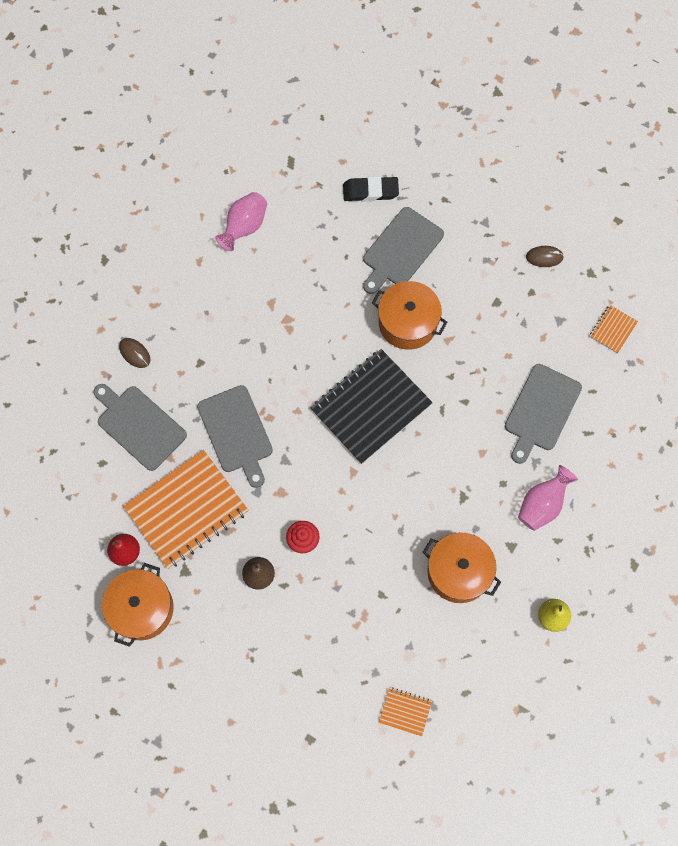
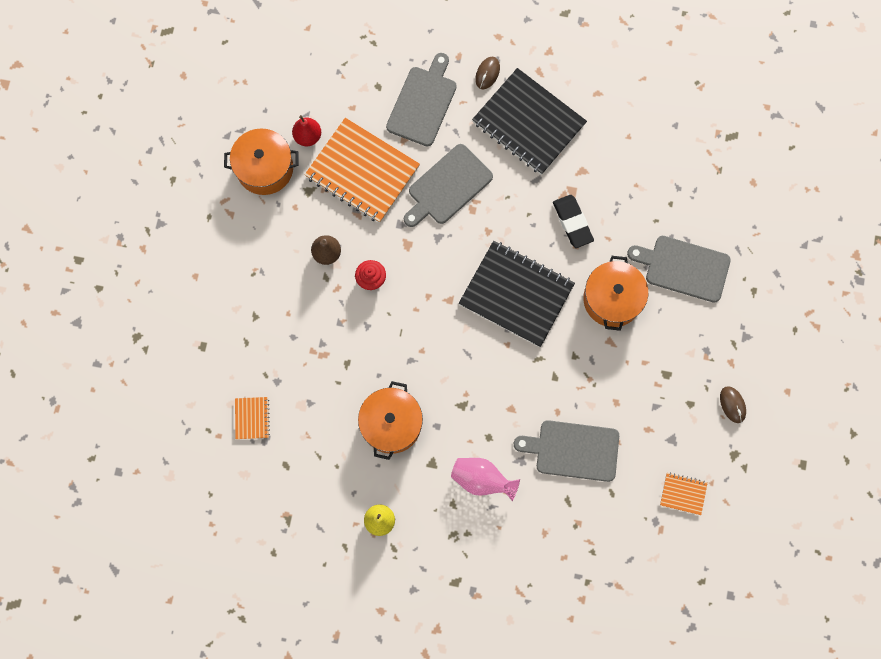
camera: 70 degrees right, 5 degrees up
(202, 333) = (528, 123): none -> black notebook
(244, 227) = (647, 120): pink vase -> none
(370, 191) = (733, 219): black eraser -> black eraser (572, 222)

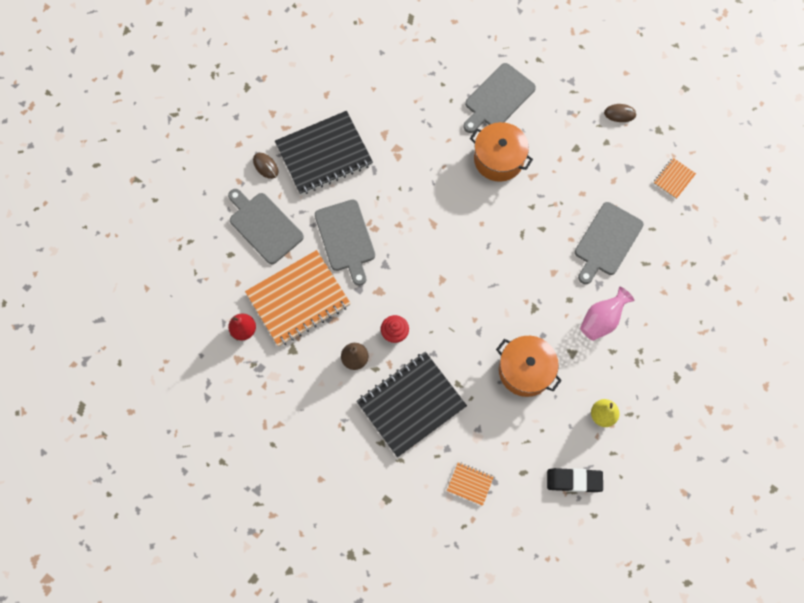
camera: 65 degrees left, 5 degrees down
(265, 168) = (253, 378): orange pot -> none
(516, 294) = (461, 227): black notebook -> black notebook (411, 404)
(572, 222) = (423, 159): black eraser -> black eraser (574, 480)

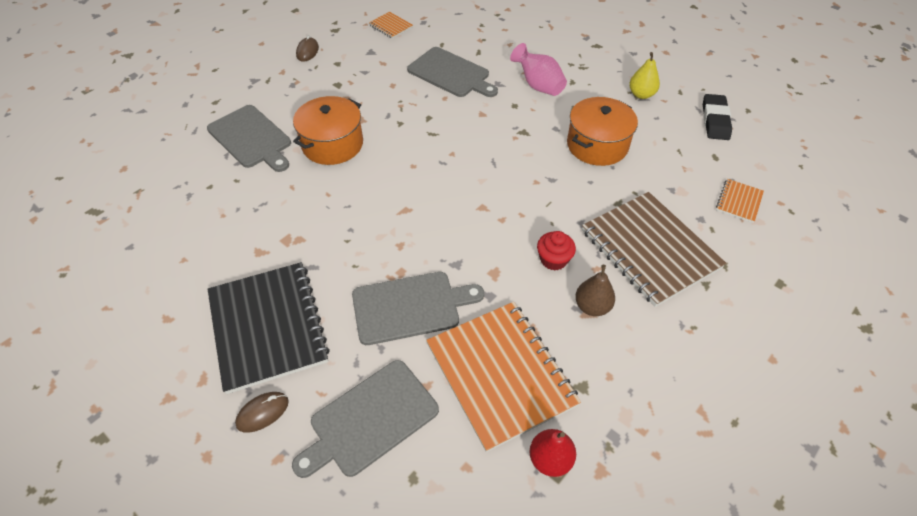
camera: 85 degrees left, 20 degrees down
(411, 404) = (650, 249): black notebook -> brown notebook

